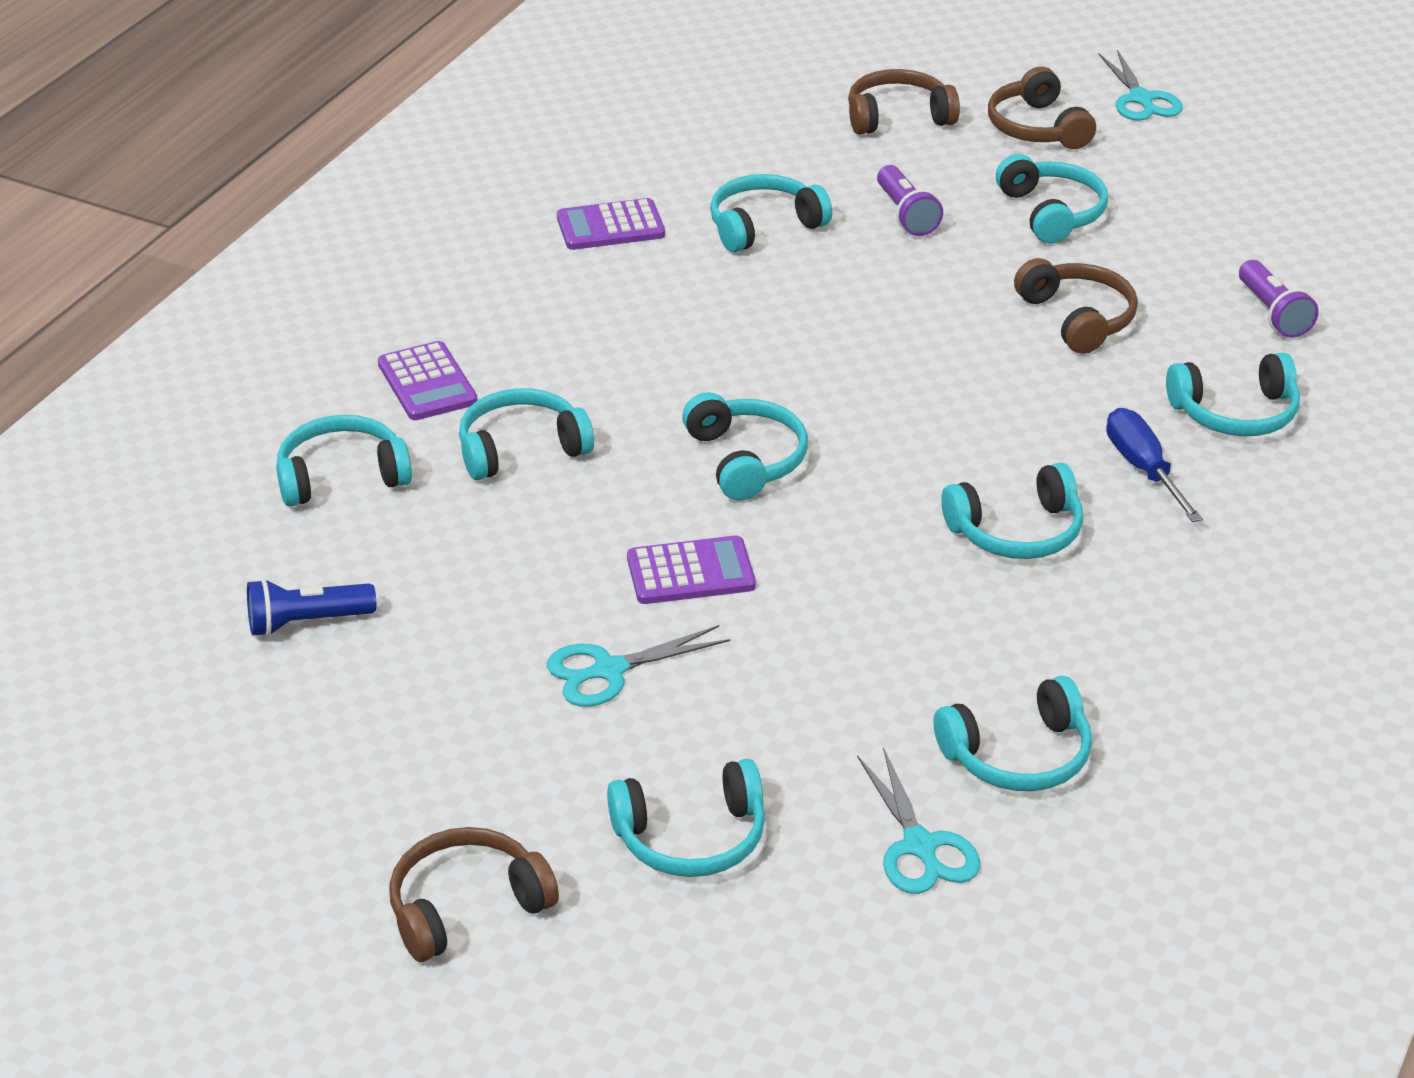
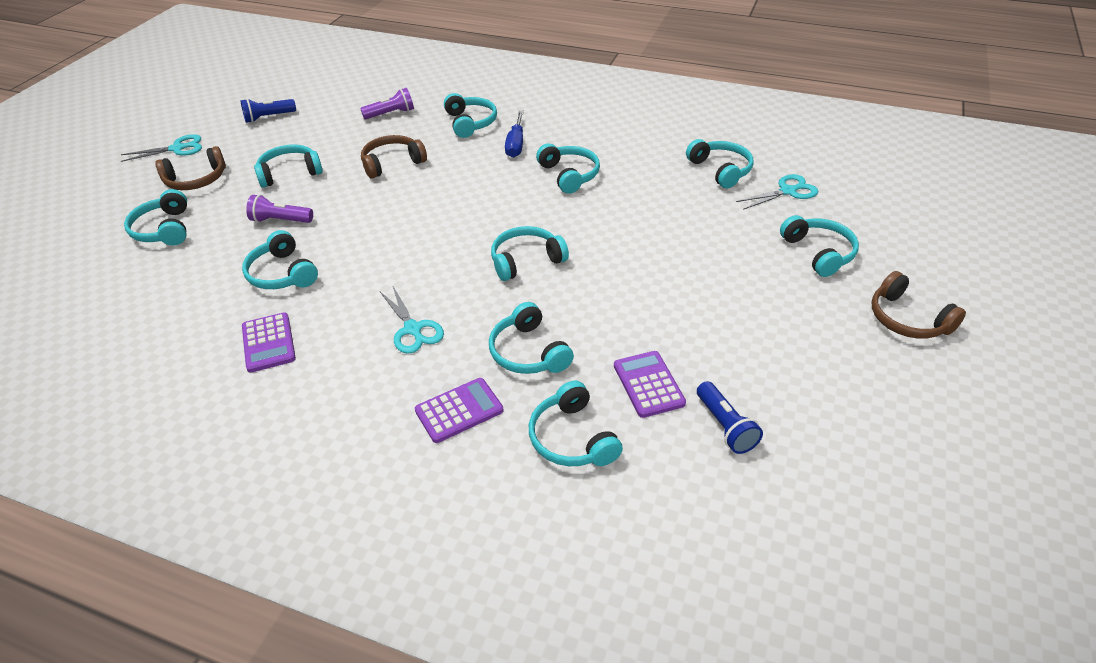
camera: 95 degrees left, 5 degrees up
(608, 670) = (716, 292): turquoise scissors -> turquoise scissors (413, 329)
(690, 572) = (628, 271): purple calculator -> purple calculator (648, 384)
(898, 117) = (164, 229): brown headphones -> turquoise headphones
(906, 214) = (281, 220): purple flashlight -> purple flashlight turned 150 degrees counterclockwise
(1143, 469) = (516, 144): blue screwdriver -> blue screwdriver turned 60 degrees counterclockwise
(1254, 177) = (268, 117): none -> blue flashlight

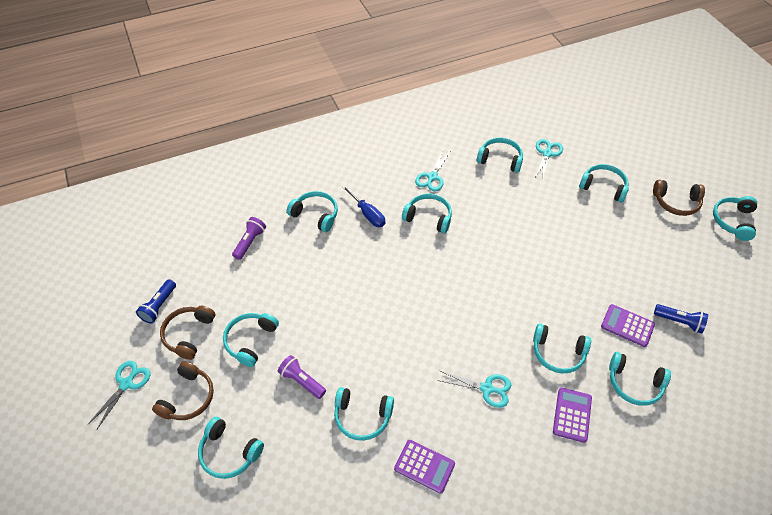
camera: 45 degrees left, 10 degrees up
(281, 220) = (302, 381): purple flashlight -> purple flashlight turned 75 degrees clockwise
(392, 163) = (310, 282): brown headphones -> brown headphones (188, 334)
(526, 260) = (483, 296): turquoise headphones -> turquoise headphones (733, 221)
(622, 149) = (432, 177): none -> turquoise scissors

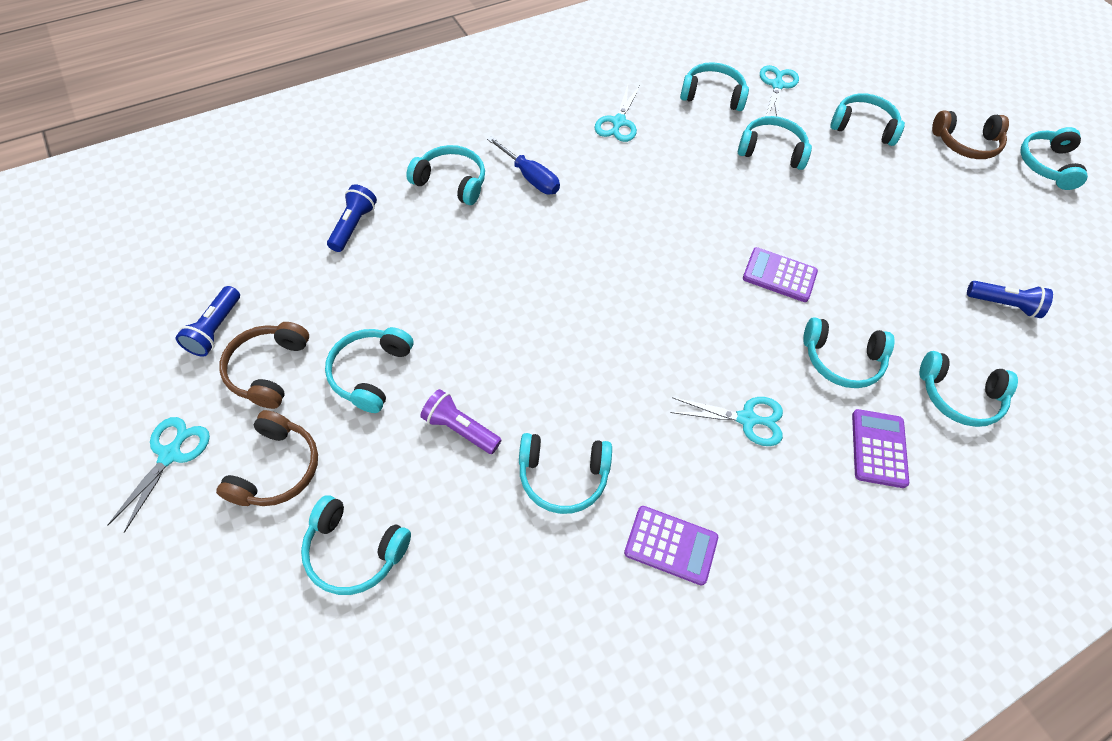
camera: 10 degrees left, 5 degrees up
(250, 242) = (353, 226): purple flashlight -> blue flashlight
(428, 217) = (621, 178): turquoise headphones -> turquoise headphones (771, 150)
(627, 326) = (933, 315): purple calculator -> purple calculator (779, 275)

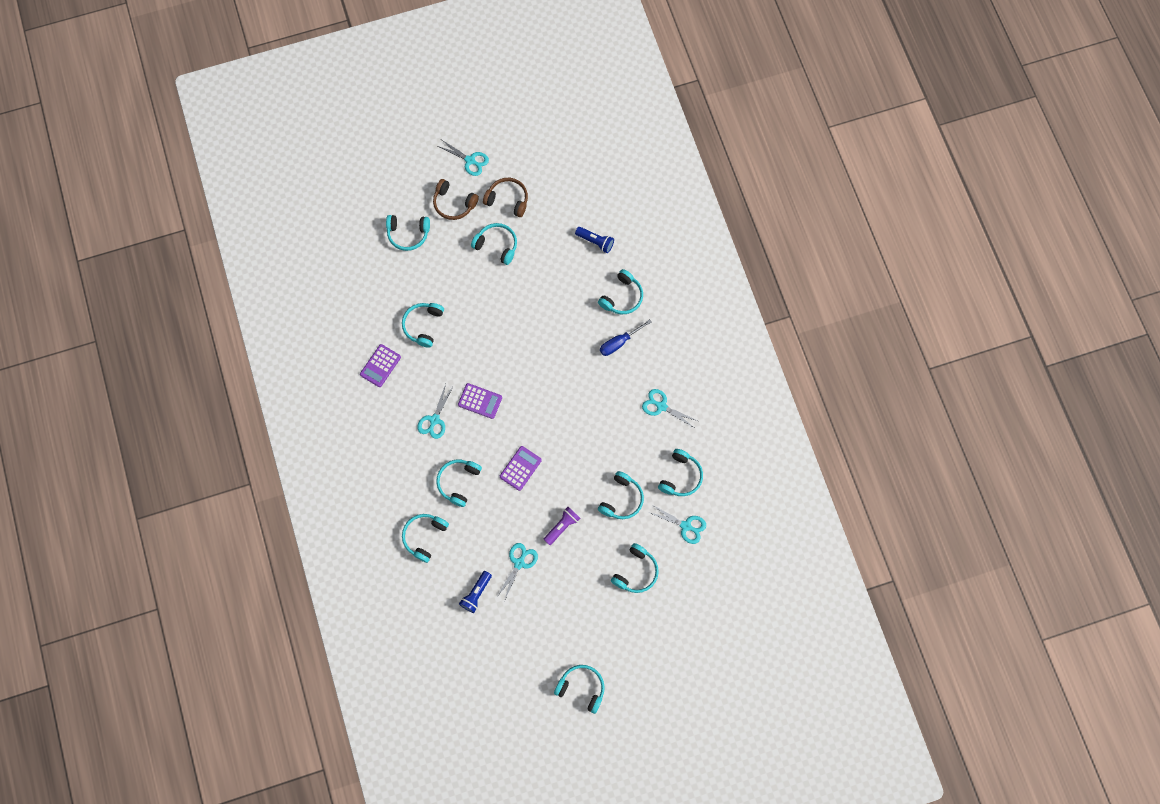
camera: 105 degrees right, 15 degrees up
(215, 329) = (536, 175): blue flashlight -> none
(354, 551) = (408, 234): turquoise headphones -> turquoise headphones turned 120 degrees counterclockwise
(460, 429) = (457, 283): purple flashlight -> purple flashlight (562, 526)
(878, 448) = (405, 480): purple calculator -> purple calculator (480, 401)
(925, 256) = (519, 563): none -> turquoise scissors
(966, 144) = (610, 639): brown headphones -> none

